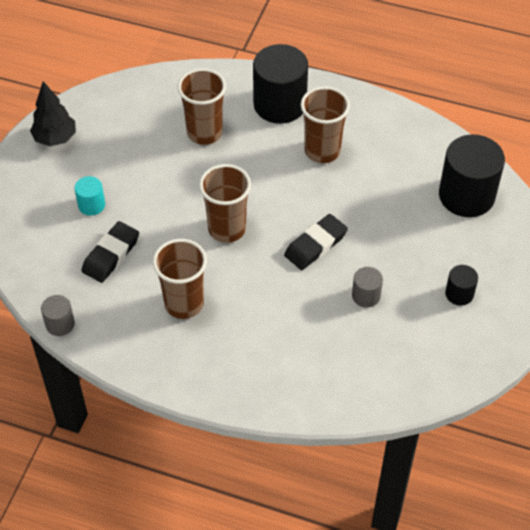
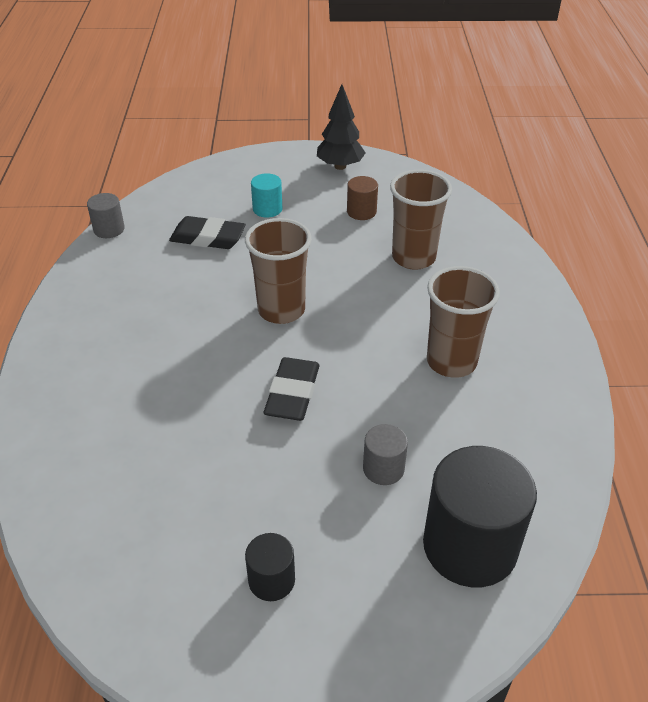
camera: 70 degrees right, 10 degrees down
(129, 145) = (361, 212): none -> brown cylinder
(184, 304) = (161, 304): brown cup -> none
(280, 104) = (501, 305): black cylinder -> none
(315, 245) = (292, 393): black eraser -> black eraser turned 75 degrees clockwise
(366, 296) = (228, 465): grey cylinder -> grey cylinder (383, 468)

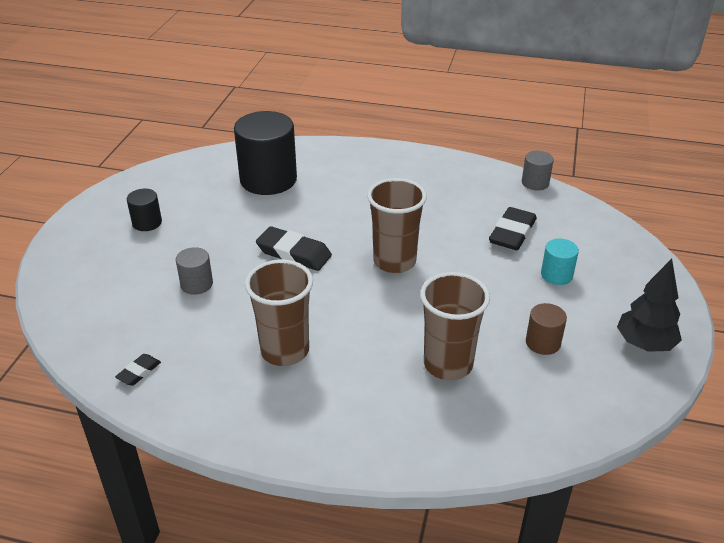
camera: 105 degrees right, 5 degrees down
(470, 546) = (107, 310): black cylinder -> black cylinder (268, 179)
(543, 469) = (139, 372): none -> black eraser

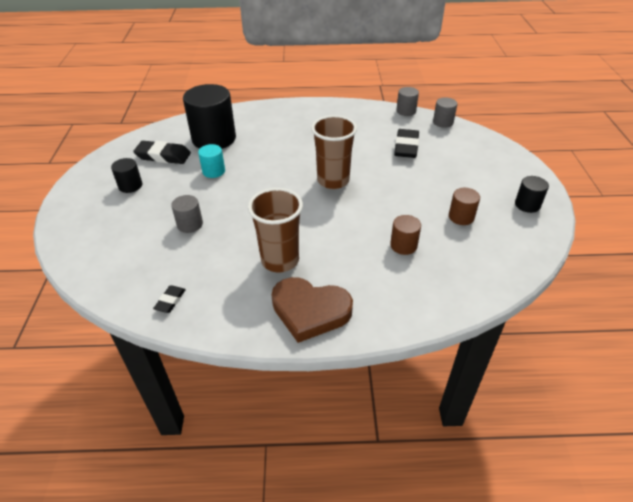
camera: 15 degrees left, 5 degrees up
(294, 253) = (256, 188): black eraser -> black eraser (163, 156)
(294, 421) = (310, 311): none -> brown heart
(448, 364) = (403, 245): brown cup -> brown cylinder
(556, 275) = (448, 169): turquoise cylinder -> turquoise cylinder (213, 171)
(580, 207) = (443, 122): none -> grey cylinder
(644, 344) = (527, 205): black tree -> black cylinder

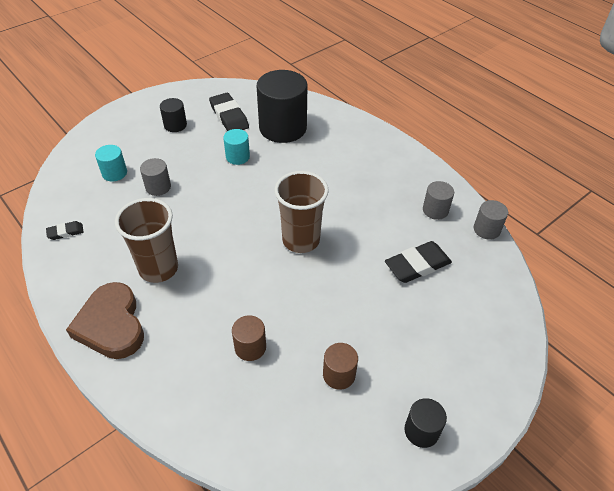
camera: 50 degrees right, 5 degrees up
(138, 242) = (114, 173): none -> turquoise cylinder
(443, 122) = (503, 272): grey cylinder -> grey cylinder (435, 210)

